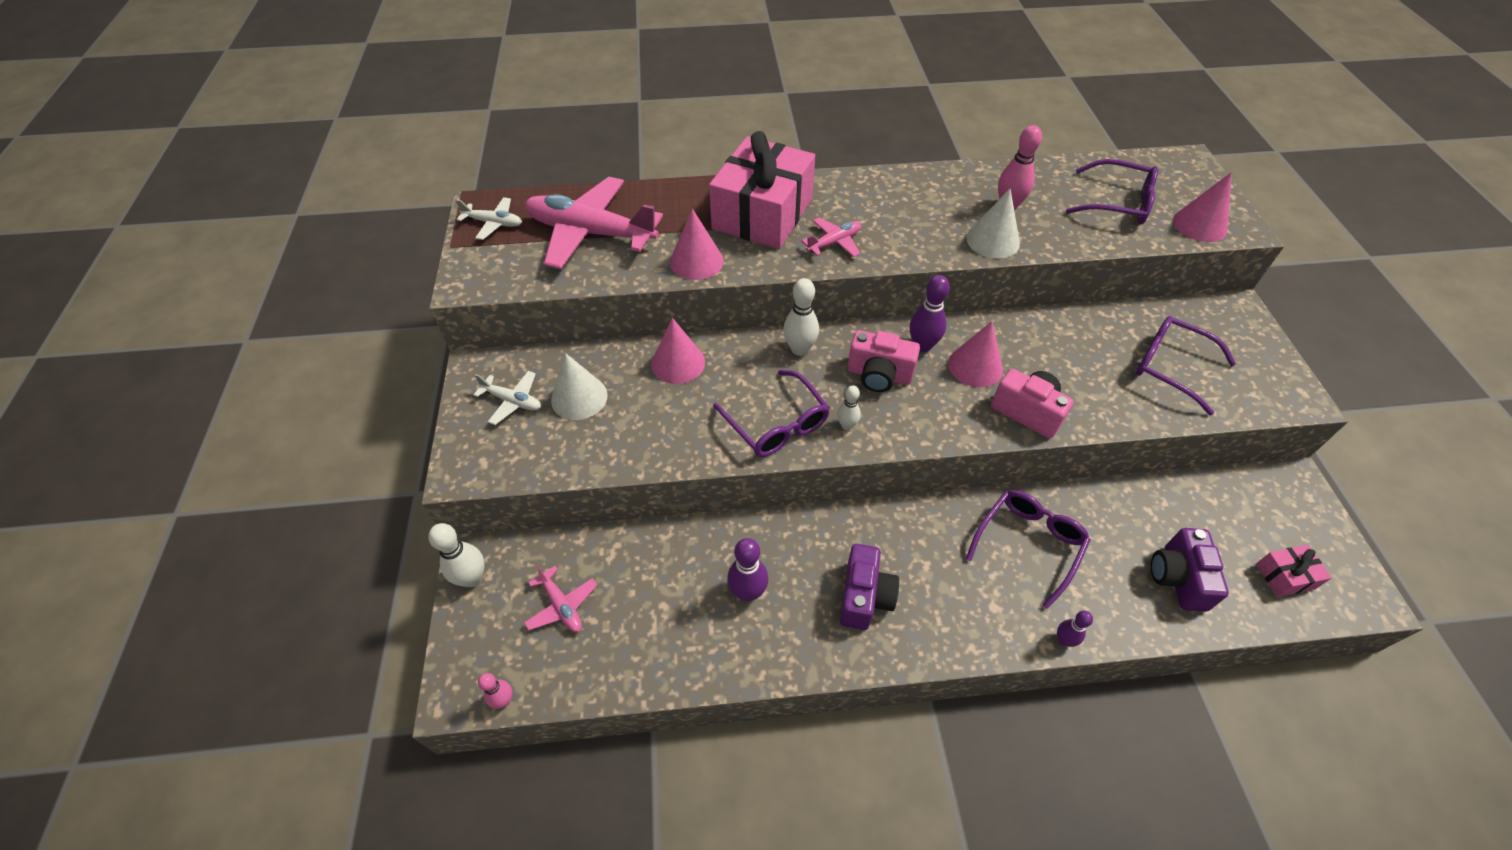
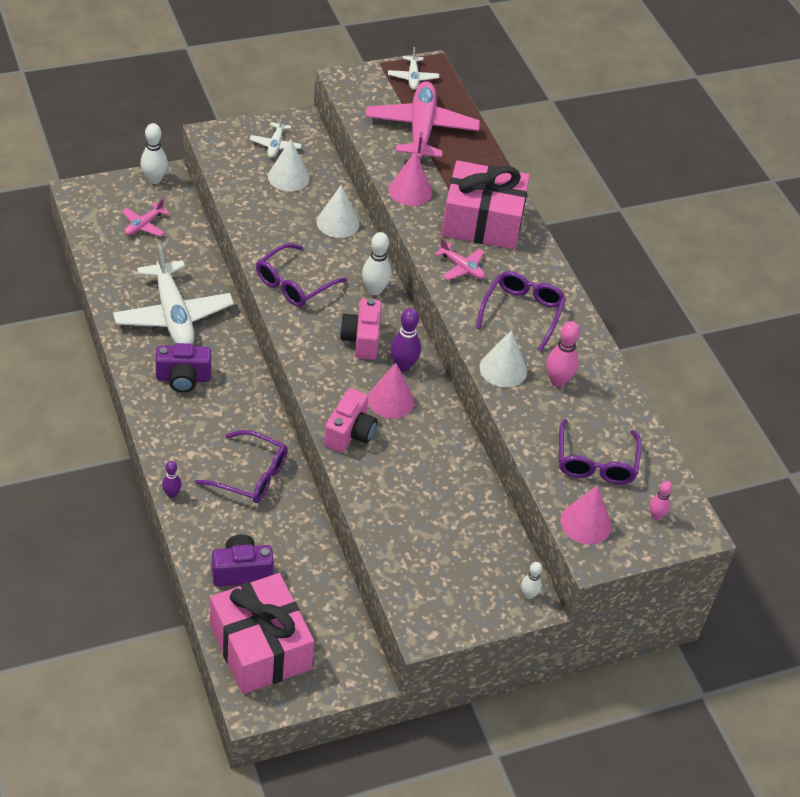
camera: 70 degrees right, 5 degrees down
(504, 700) = (77, 213): pink bowling pin -> pink bowling pin (656, 516)
(678, 363) = (338, 222): pink cone -> white cone
(748, 592) = (173, 315): purple bowling pin -> white plane
(847, 425) = (304, 323): white bowling pin -> white bowling pin (528, 595)
(1171, 367) = (432, 537): purple glasses -> purple glasses (522, 313)
(1285, 576) = (260, 647): pink gift -> pink gift, size x2.34

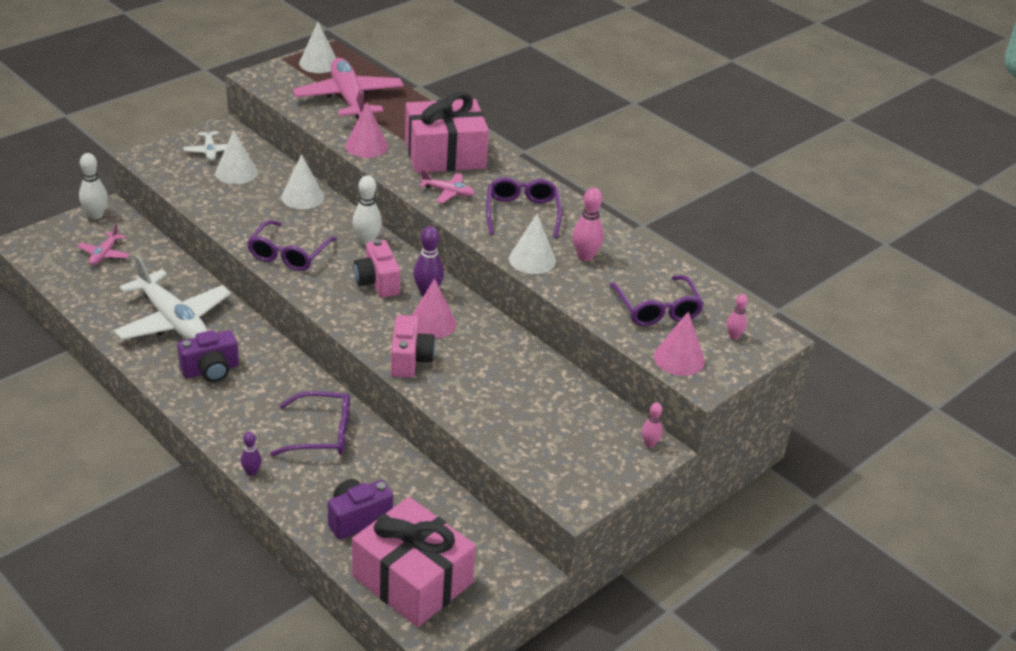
camera: 20 degrees left, 10 degrees down
(413, 78) = (318, 63): white plane -> white cone
(528, 595) = (649, 444): white bowling pin -> pink bowling pin

